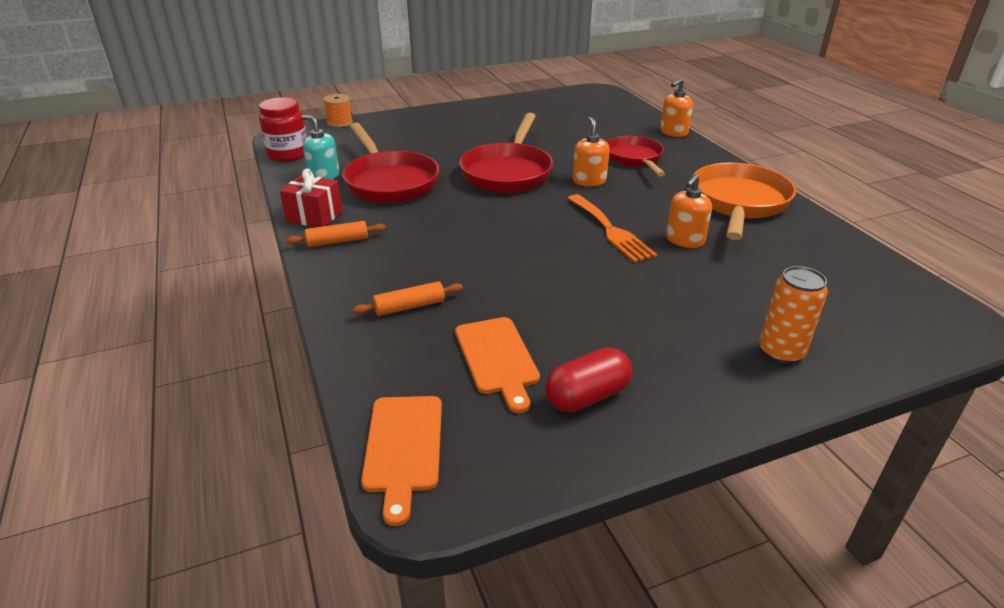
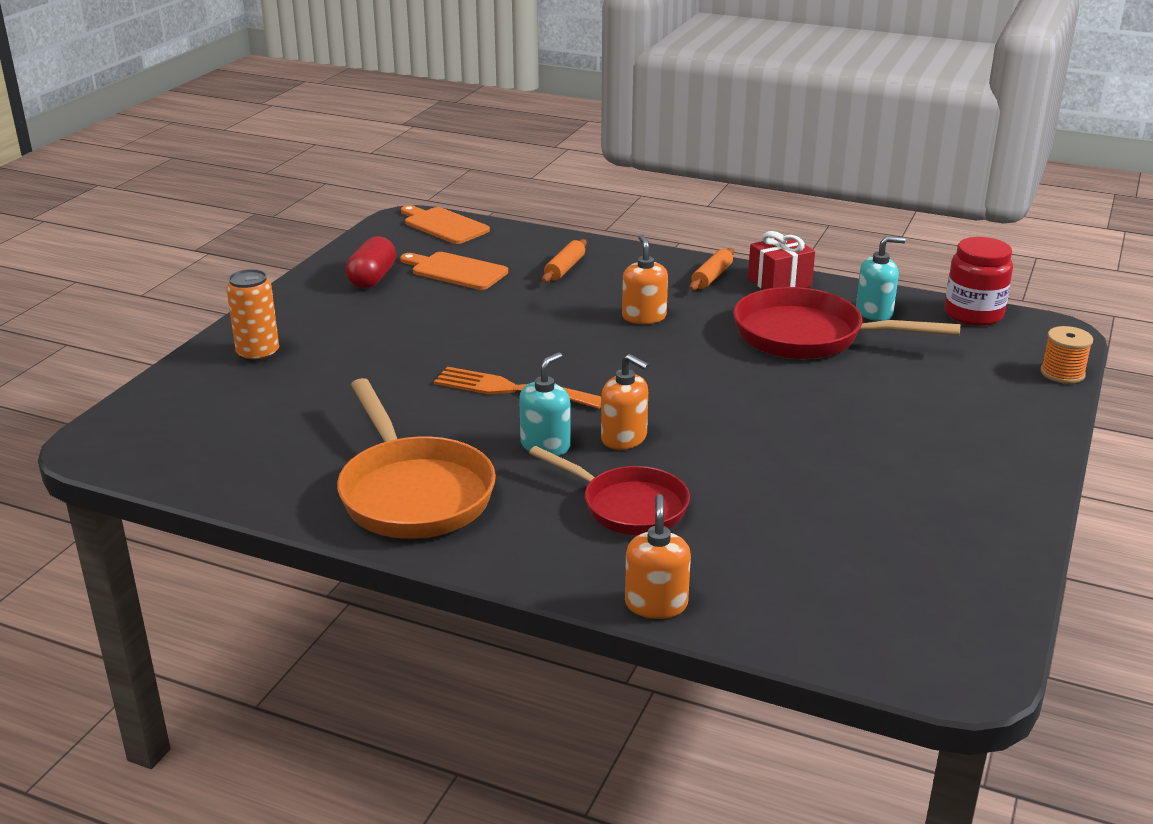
camera: 135 degrees right, 5 degrees down
(508, 172) = (728, 405): red pan -> none
(636, 194) = (545, 445): none -> turquoise soap dispenser
(684, 240) = (425, 412): orange soap dispenser -> orange soap dispenser (644, 317)

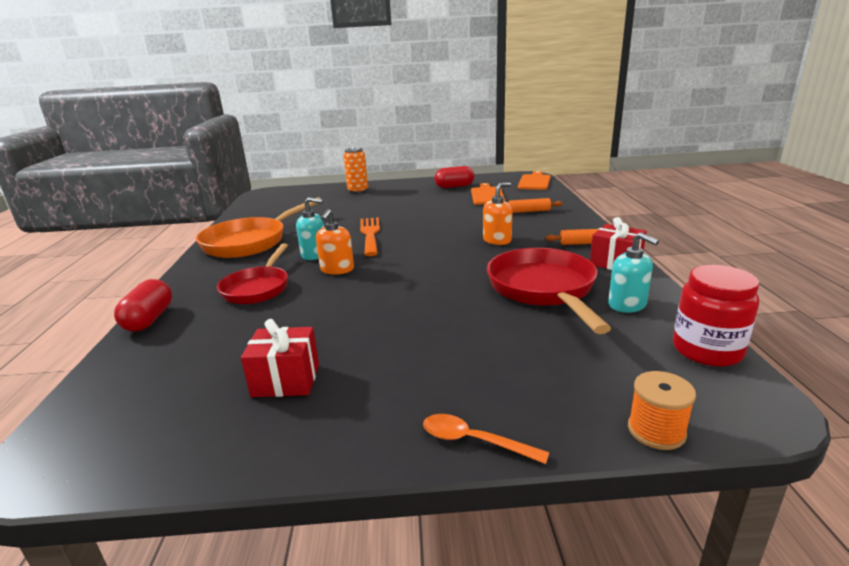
camera: 65 degrees right, 5 degrees down
(656, 604) = (149, 319): orange soap dispenser -> red capsule
(893, 515) = (286, 380): none -> red gift
(1040, 443) = (473, 441): none -> orange spoon

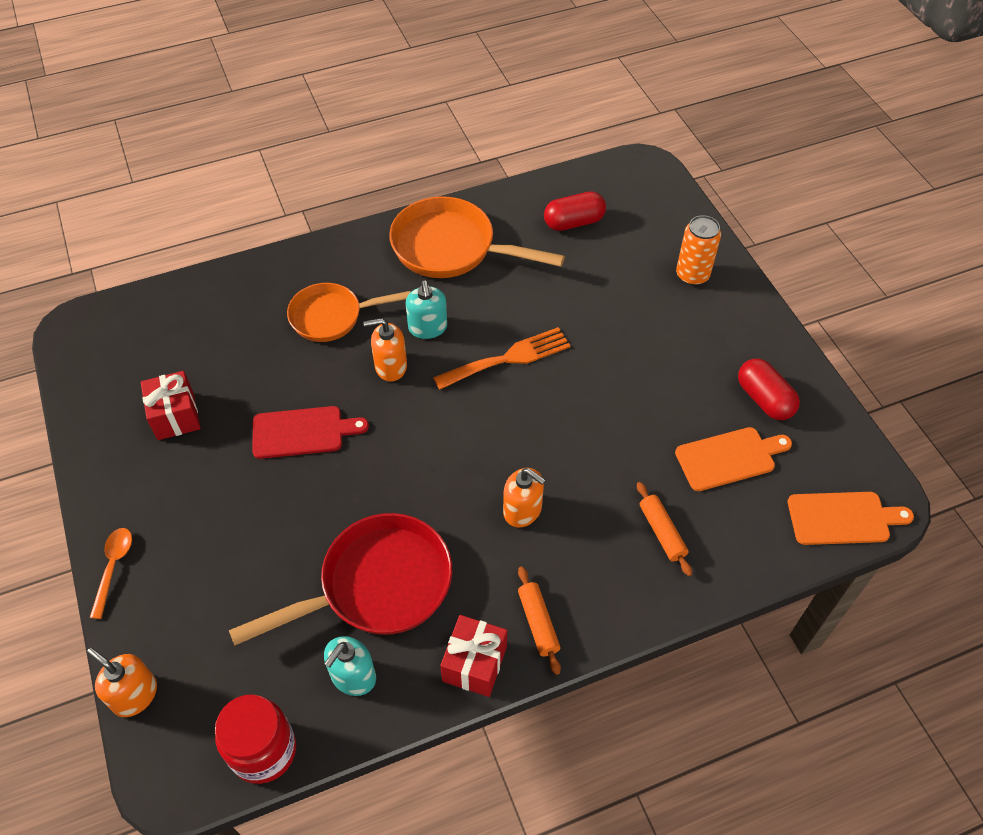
camera: 70 degrees right, 30 degrees up
(149, 319) = (256, 268): red capsule -> red capsule (573, 222)
(258, 288) = (332, 316): red pan -> orange pan
(371, 309) = (302, 432): none -> red cutting board
(656, 431) = (134, 695): orange spool -> orange soap dispenser

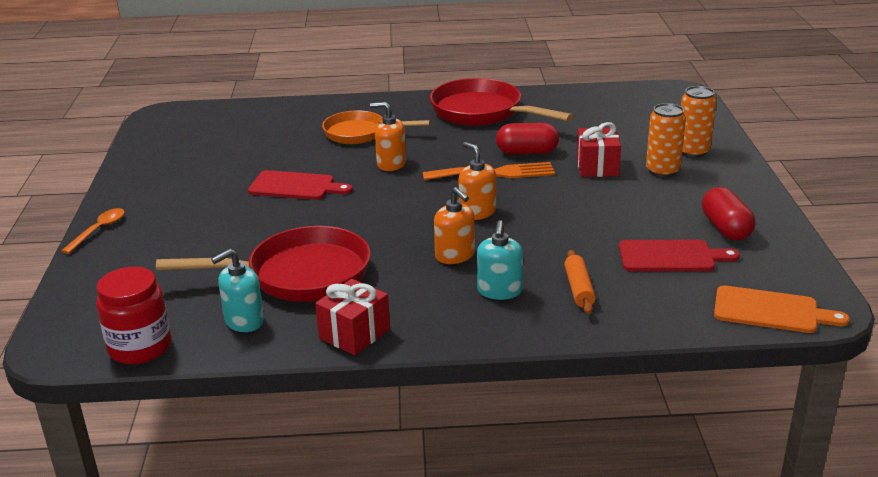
camera: 20 degrees right, 25 degrees down
(134, 695) = (63, 298): orange soap dispenser -> orange soap dispenser (477, 212)
(175, 416) = (203, 164): red gift -> red gift (597, 167)
(428, 328) = (436, 149): turquoise soap dispenser -> turquoise soap dispenser (499, 291)
(451, 248) = (482, 112): orange pan -> red pan
(538, 623) = (428, 321): orange rolling pin -> none
(573, 222) = (598, 112): red capsule -> red capsule (527, 152)
(674, 316) = (662, 171): none -> orange can
(729, 458) = (671, 257): orange cutting board -> red cutting board

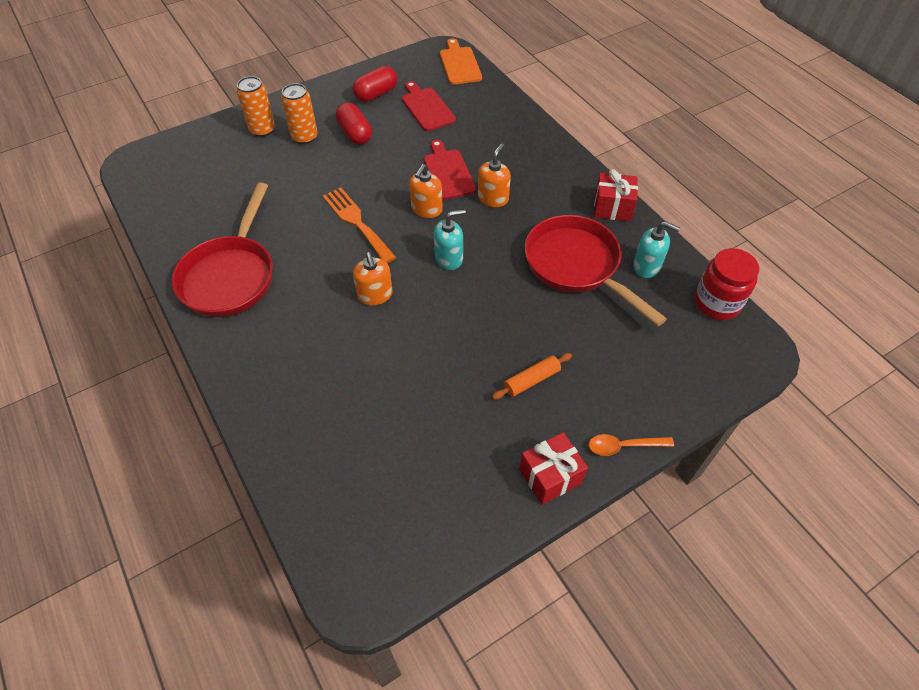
camera: 120 degrees left, 25 degrees up
(295, 186) = (455, 342): red cutting board -> red cutting board (448, 172)
(360, 133) = (321, 349): orange pan -> none
(499, 291) = (518, 164): turquoise soap dispenser -> turquoise soap dispenser (449, 258)
(527, 152) = (307, 217): red capsule -> red capsule (355, 134)
(579, 289) = (490, 133): orange rolling pin -> orange rolling pin (531, 380)
(597, 167) = (315, 170): red gift -> red gift (550, 476)

